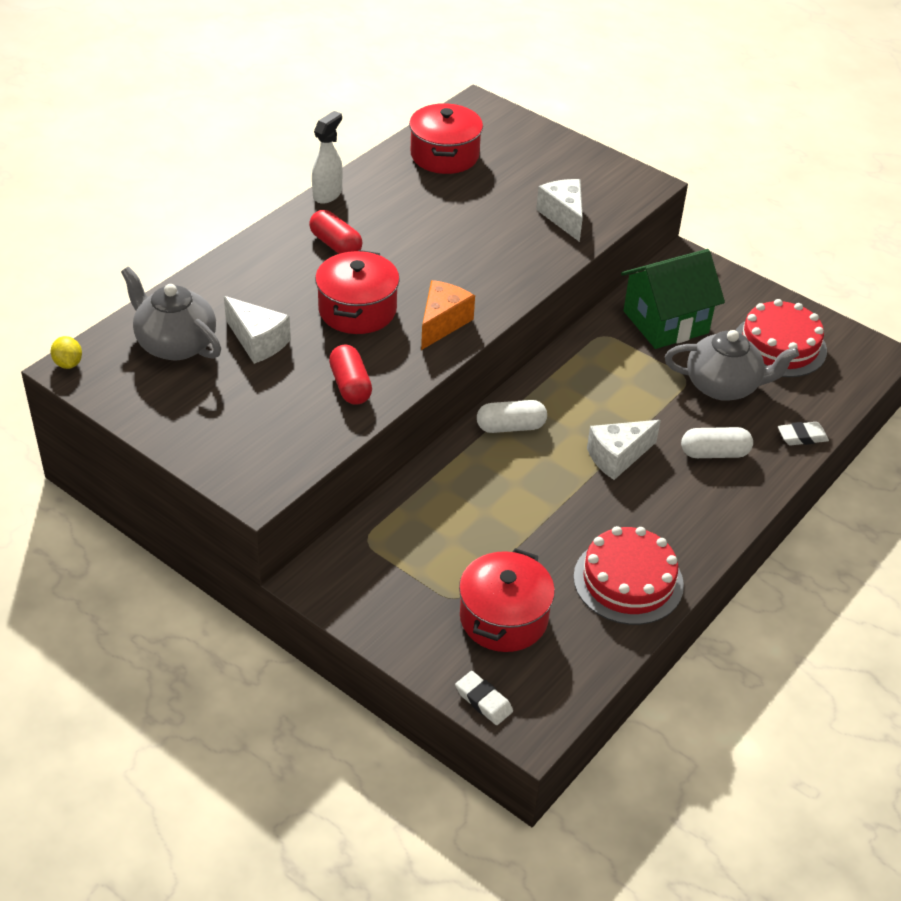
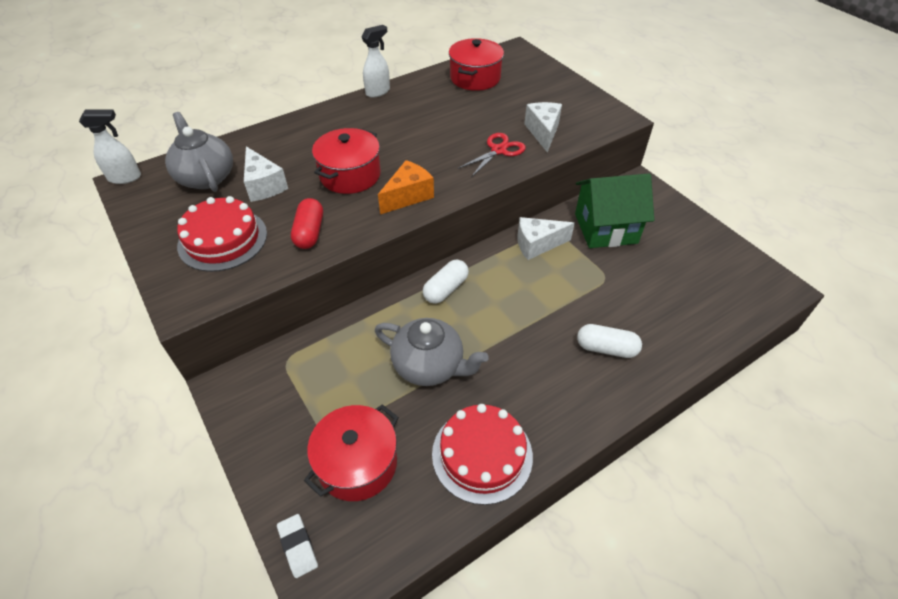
camera: 20 degrees right, 5 degrees up
(68, 363) = (125, 178): yellow lemon -> white spray bottle
(336, 244) = (363, 126): red capsule -> none
(510, 427) = (445, 289): white capsule -> white capsule turned 60 degrees counterclockwise
(521, 249) = (498, 150): none -> red scissors
(617, 457) = (521, 333): white cheese -> white cheese (537, 244)
(723, 386) = (635, 290): grey teapot -> grey teapot (429, 366)
(779, 345) = (696, 265): red cake -> red cake (222, 239)
(802, 437) = (691, 350): white eraser -> none

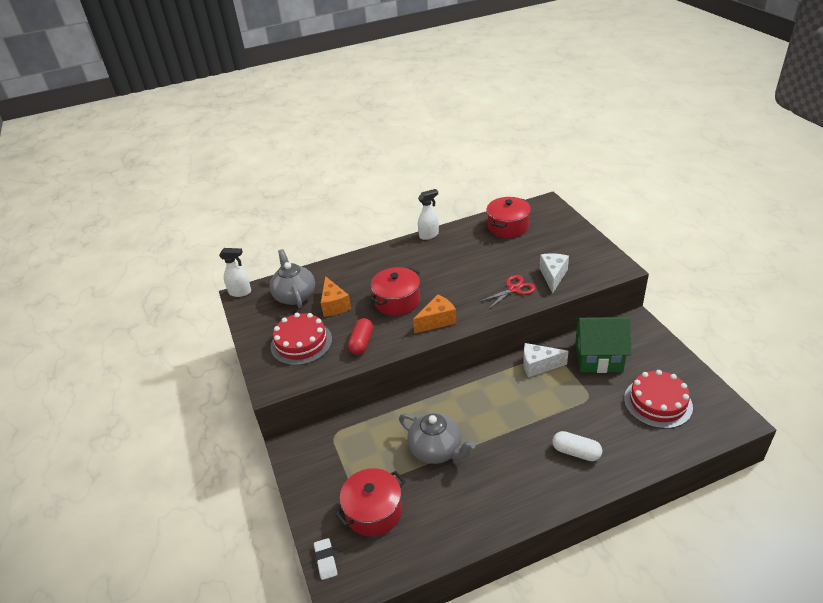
camera: 15 degrees right, 10 degrees down
(264, 185) = (334, 305): white cheese -> orange cheese
(445, 289) = (459, 394): white capsule -> none
(482, 454) = (463, 517): red cake -> red cake (657, 402)

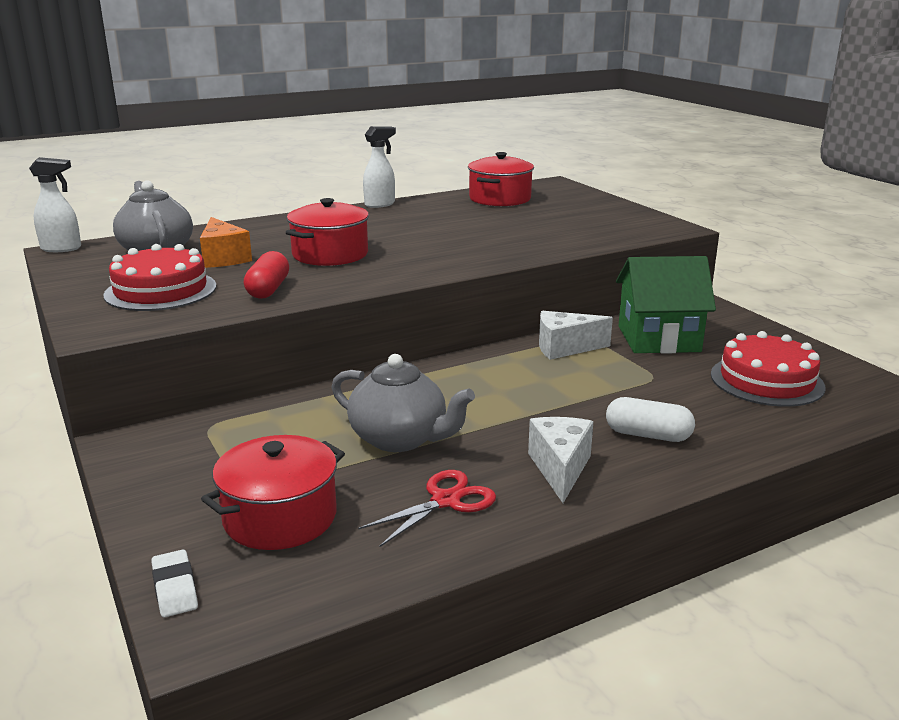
camera: 10 degrees left, 15 degrees down
(437, 321) = (397, 270): orange cheese -> none
(514, 289) = (518, 244): red scissors -> red scissors (445, 501)
(553, 276) = (576, 234): white cheese -> white cheese (560, 468)

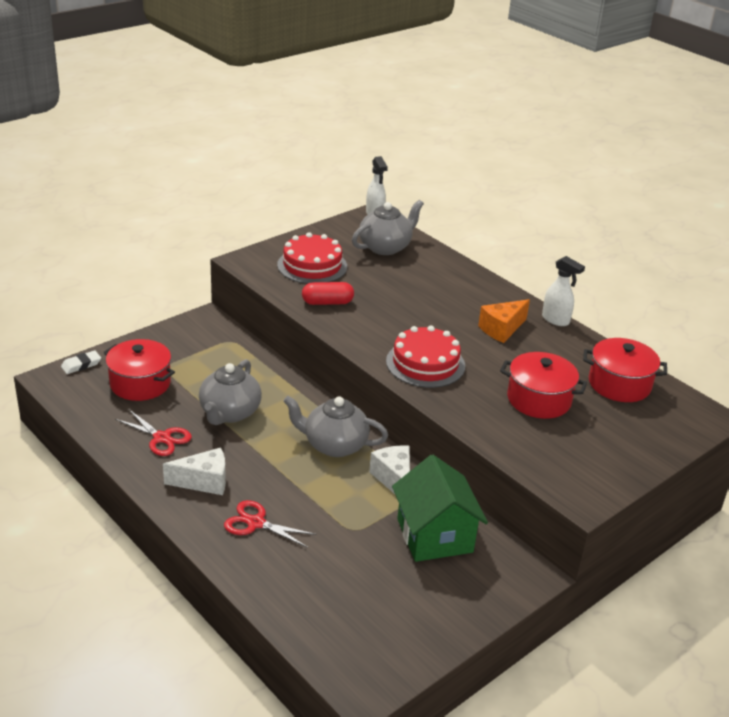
camera: 75 degrees right, 10 degrees up
(223, 258) = (381, 274): orange cheese -> orange cheese (502, 329)
(330, 254) = (408, 315): red pot -> red pot (538, 399)
(494, 374) = (334, 445): none -> grey teapot
(648, 435) = (256, 523): white capsule -> red scissors
(766, 380) = (368, 599): red cake -> red cake (425, 363)

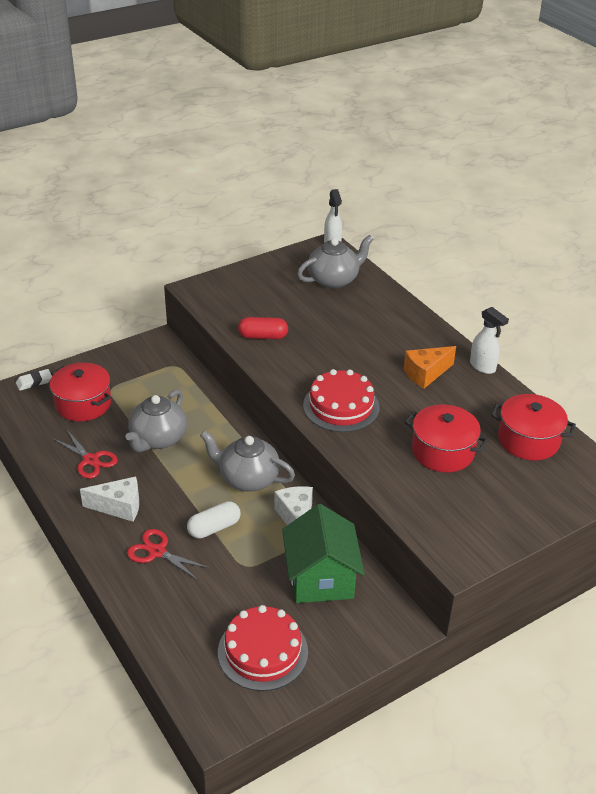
camera: 10 degrees right, 5 degrees up
(311, 495) = (214, 528): none -> white capsule
(312, 265) = (258, 296): red cake -> red cake (262, 651)

